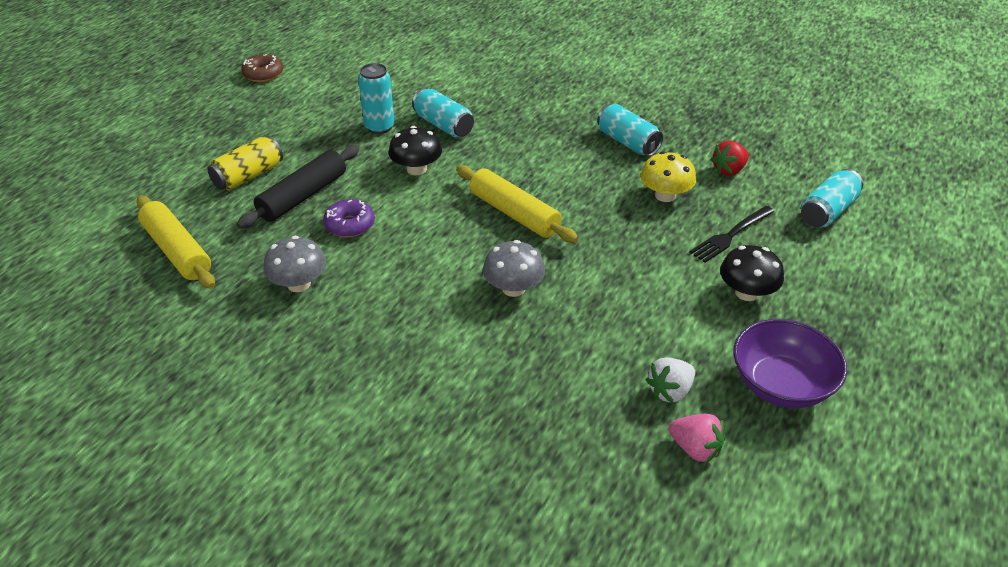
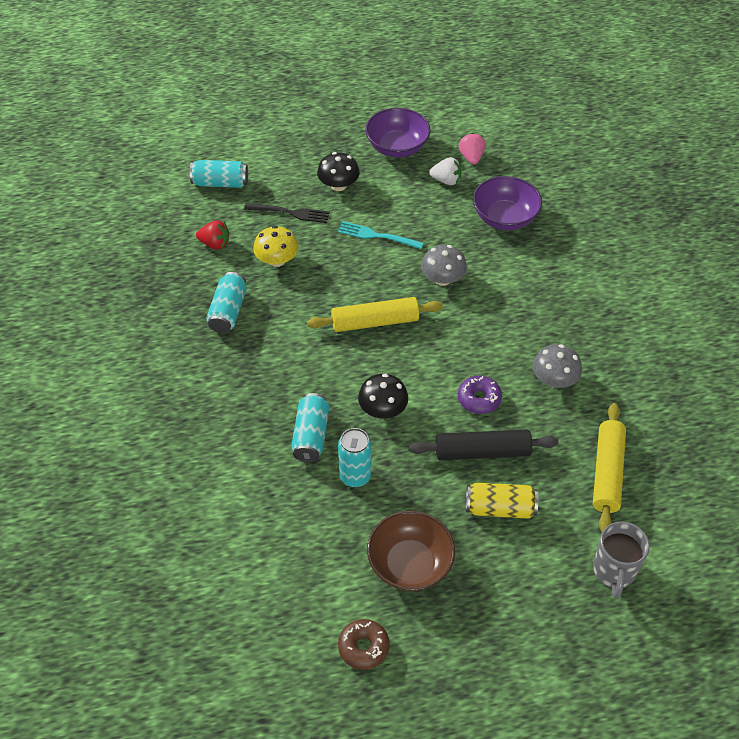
camera: 130 degrees left, 10 degrees up
(116, 198) = (614, 571): none -> grey mug
(280, 116) = (410, 564): none -> brown bowl
(514, 213) = (375, 322): yellow rolling pin -> yellow rolling pin turned 75 degrees clockwise
(547, 402) = (504, 218): none -> purple bowl
(630, 277) = (376, 236): none -> turquoise fork

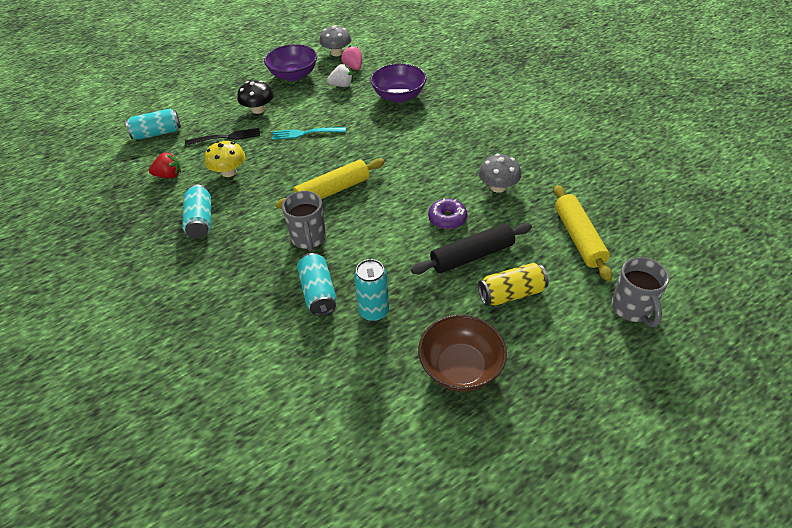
camera: 20 degrees left, 5 degrees down
(326, 372) = (309, 239): none -> grey mug
(363, 647) = (457, 460): brown donut -> none
(383, 409) = (372, 251): black mushroom -> none
(442, 279) = (373, 146): grey mushroom -> grey mushroom (336, 53)

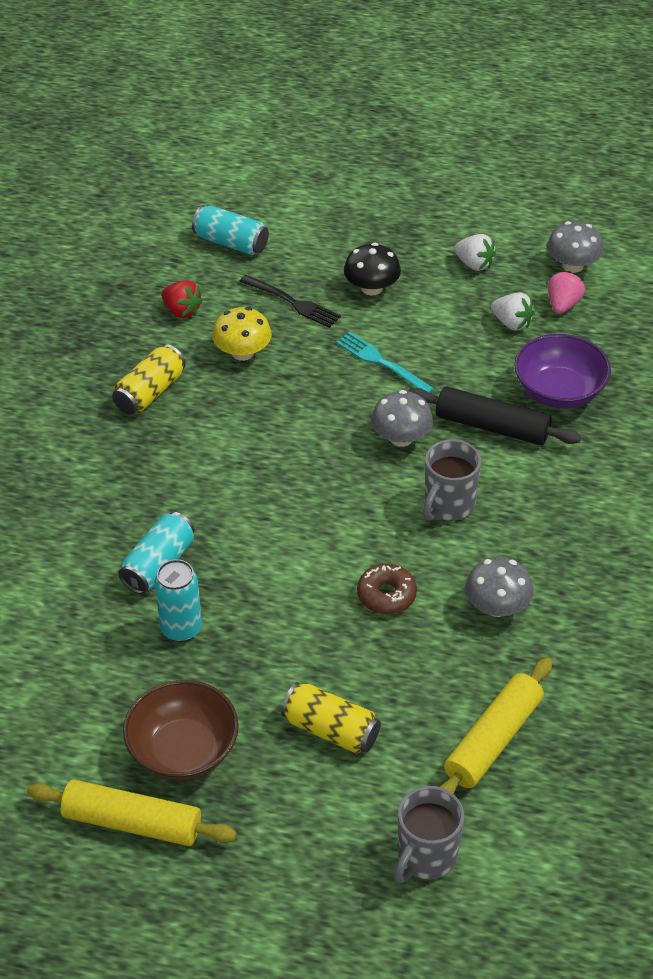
camera: 45 degrees right, 0 degrees up
(200, 220) = (150, 392): turquoise can -> yellow can
(293, 75) = (474, 264): purple bowl -> white strawberry
(309, 239) = (221, 499): grey mug -> grey mug (448, 505)
(333, 191) = (315, 462): yellow rolling pin -> yellow rolling pin (132, 822)
(358, 155) = (401, 438): none -> grey mushroom
(447, 218) = (386, 595): purple donut -> brown donut
(472, 256) = (351, 657): black rolling pin -> black rolling pin (492, 426)

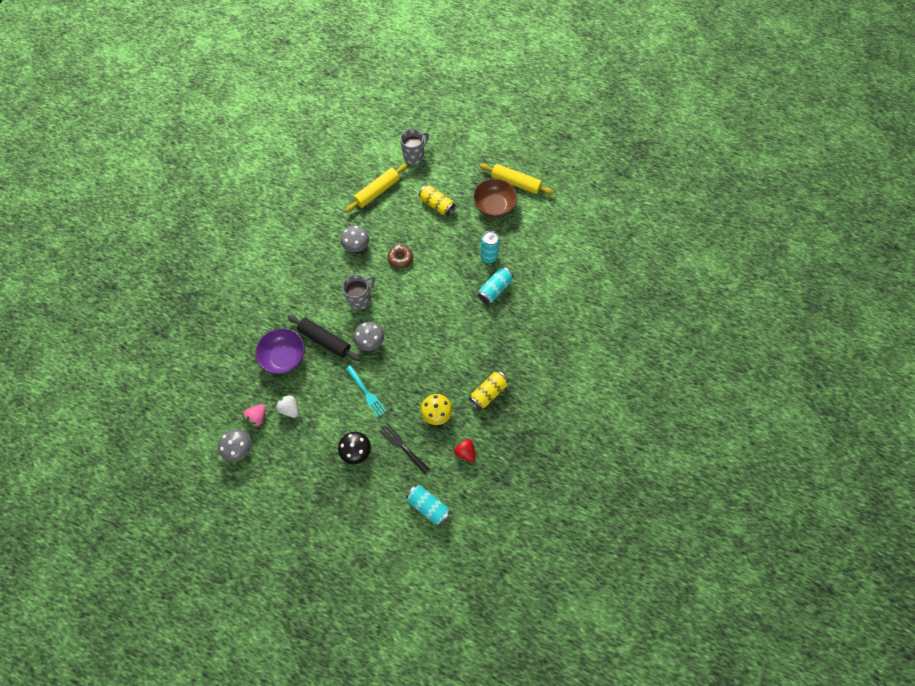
camera: 170 degrees left, 20 degrees up
(474, 264) = (293, 459): white strawberry -> none

